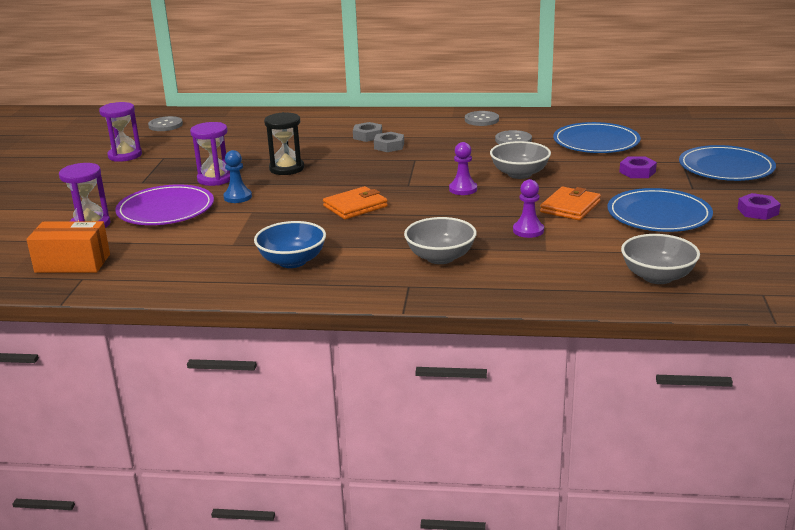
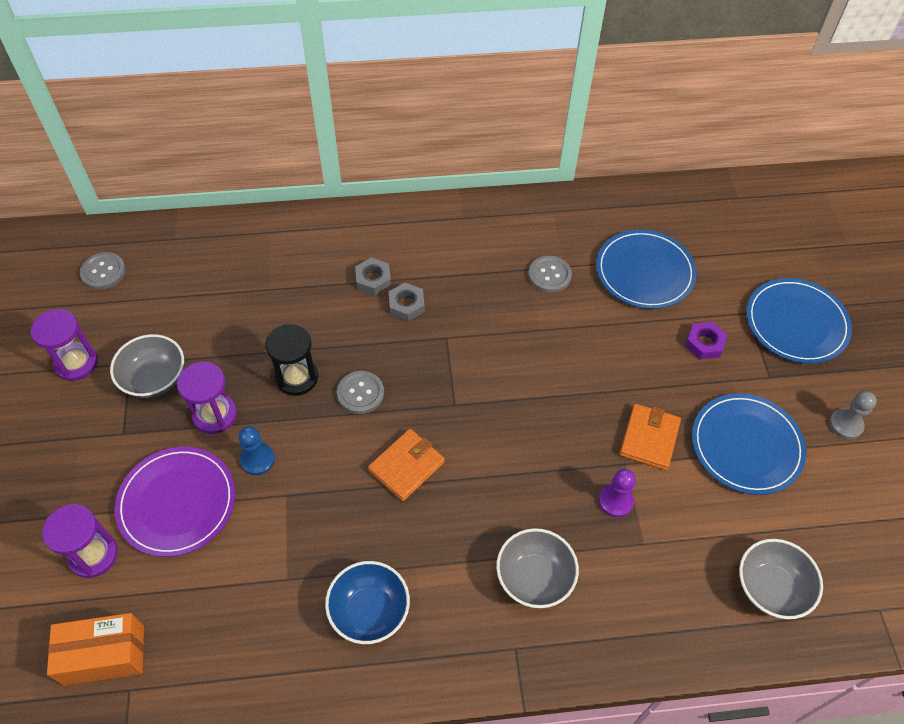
camera: 15 degrees left, 30 degrees up
(463, 189) = (520, 408): purple pawn -> none
(481, 120) = (500, 224): grey button -> grey button (360, 393)
(519, 174) = (576, 363): grey bowl -> grey bowl (154, 379)
(757, 211) = (845, 425): purple nut -> grey pawn

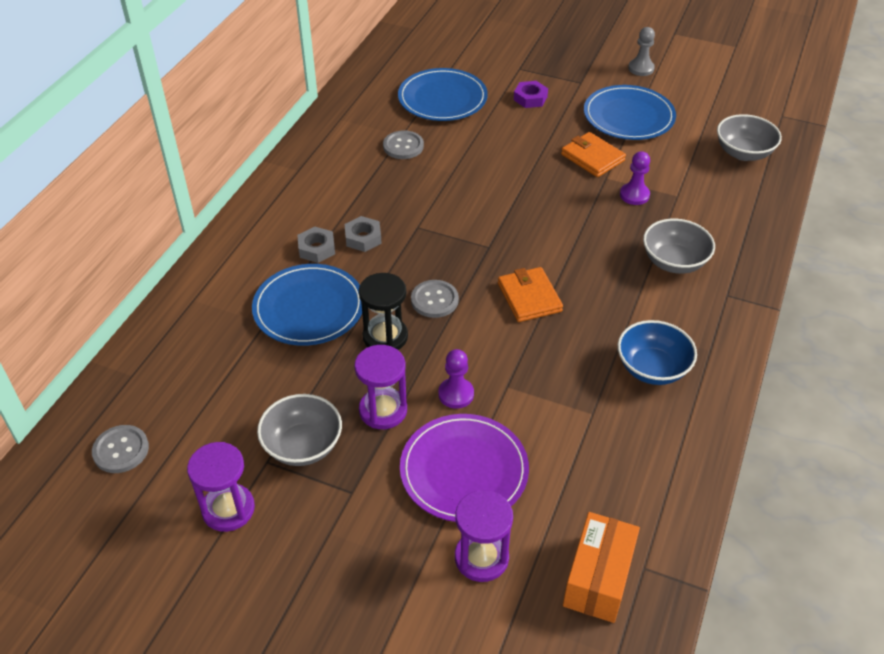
camera: 60 degrees left, 10 degrees down
(257, 459) = (456, 394): blue pawn -> purple pawn
(796, 323) = (545, 52): blue plate -> blue plate (309, 308)

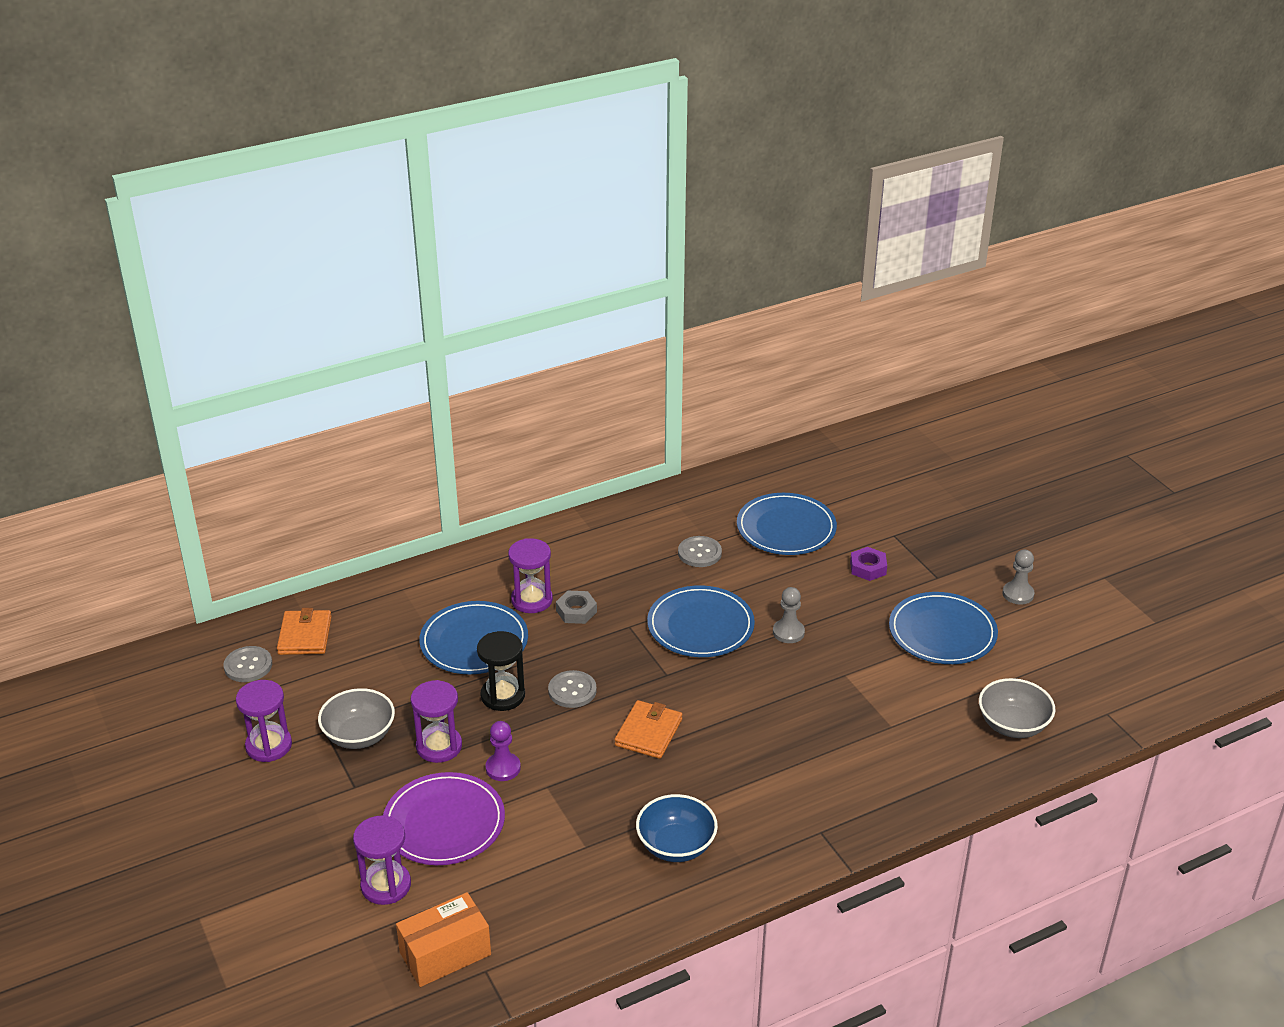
camera: 40 degrees right, 10 degrees down
(316, 249) = (532, 600): grey nut -> purple hourglass
(468, 198) = (700, 625): none -> blue plate
(534, 169) = (788, 632): none -> grey pawn
(592, 157) = (856, 650): orange wallet -> orange wallet (305, 635)
(634, 195) = (851, 703): purple pawn -> none
(674, 262) = (810, 778): grey bowl -> none

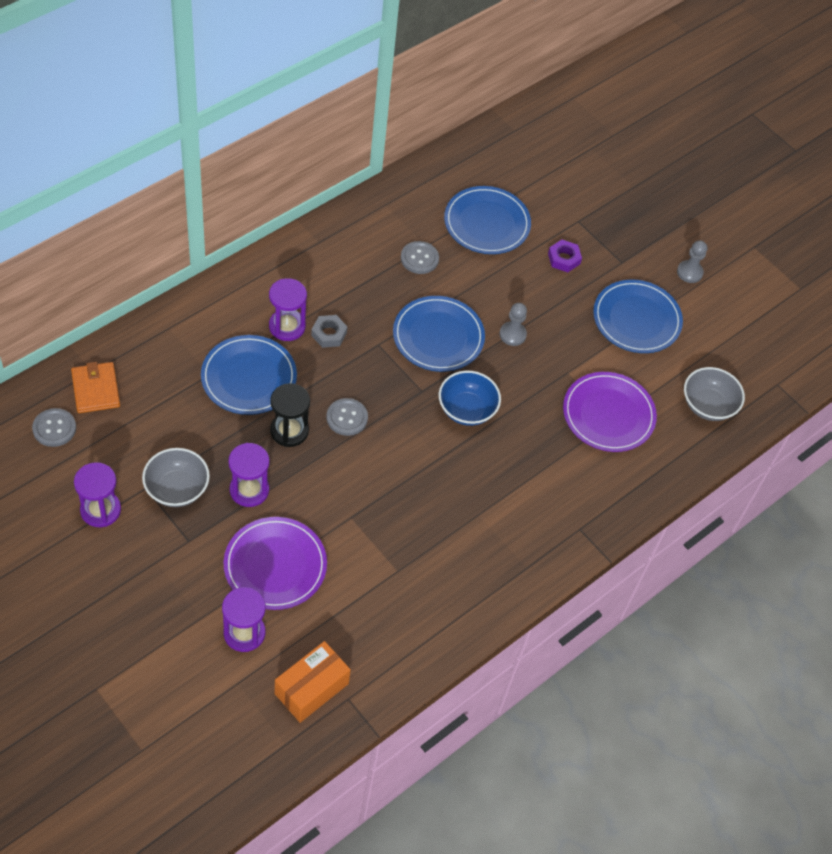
camera: 20 degrees left, 20 degrees up
(503, 768) = (309, 504): purple pawn -> none
(648, 732) = (421, 452): orange wallet -> none
(676, 846) = (470, 559): blue bowl -> blue bowl (467, 409)
(885, 720) = (608, 414): none -> purple plate

